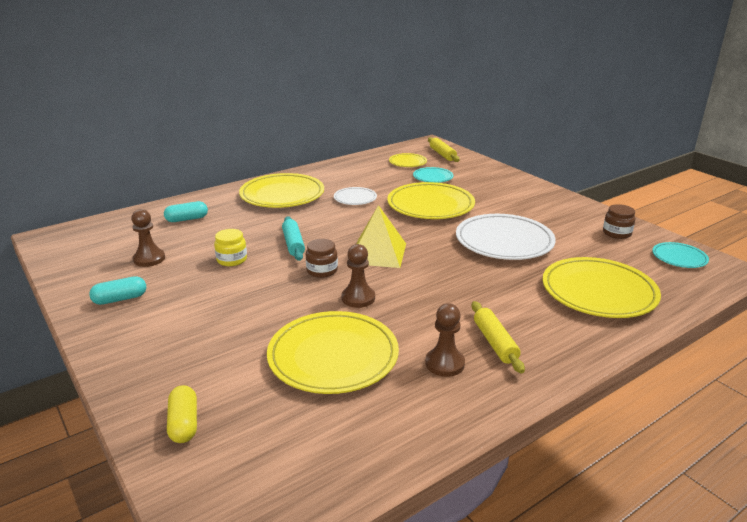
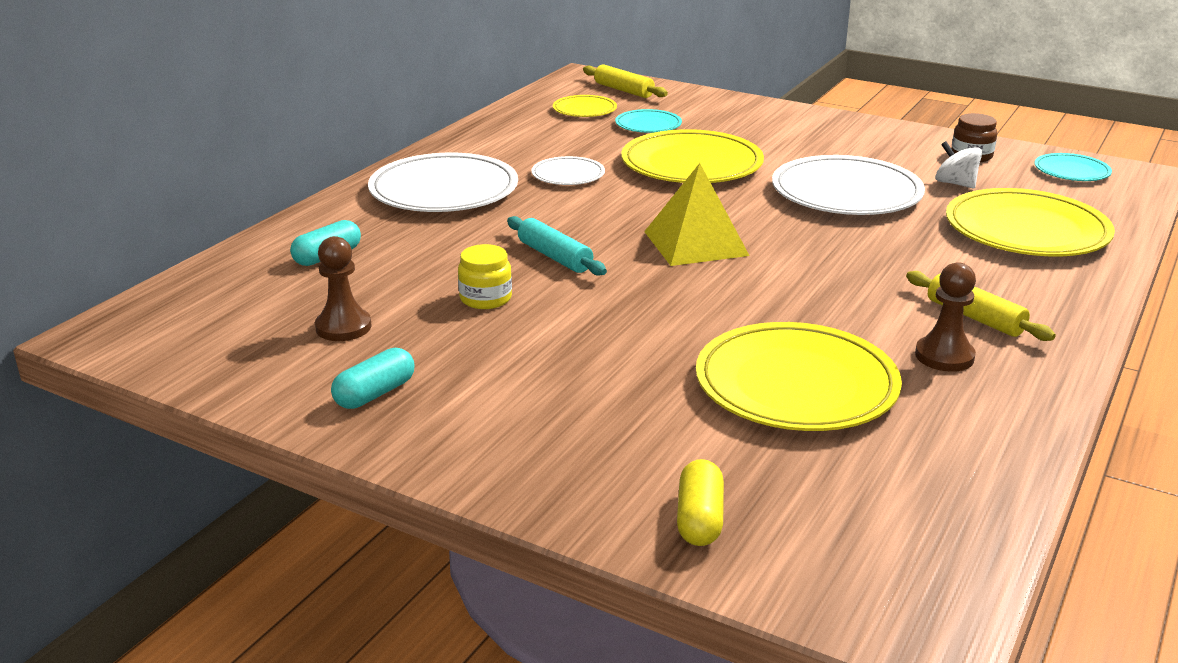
camera: 25 degrees left, 0 degrees up
(184, 423) = (699, 519): yellow capsule -> yellow capsule turned 45 degrees clockwise
(282, 195) = (444, 190): yellow plate -> white plate
(322, 270) = (644, 283): brown jar -> none
(358, 298) = (740, 306): brown pawn -> none
(584, 249) = (955, 184): none -> white spinning top

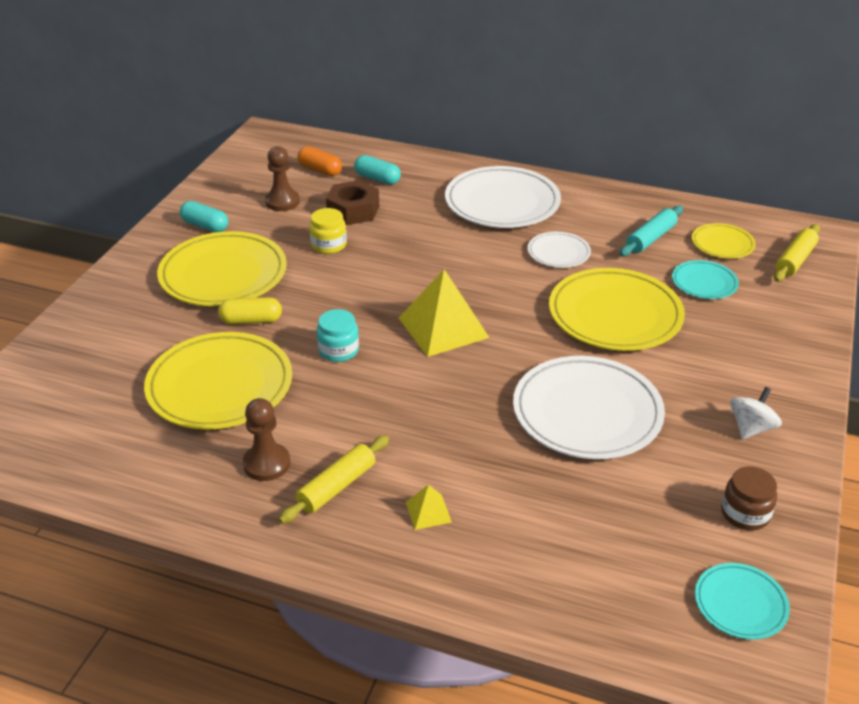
camera: 80 degrees right, 10 degrees up
(267, 295) = (320, 170): none -> orange capsule
(404, 277) = (353, 210): none -> brown nut
(555, 257) = (400, 264): turquoise rolling pin -> turquoise rolling pin (650, 238)
(699, 519) = (69, 351): yellow capsule -> yellow capsule (251, 320)
(730, 304) = (338, 350): none -> turquoise jar
(955, 184) = (649, 494): white spinning top -> white spinning top (751, 428)
(1001, 274) = (428, 512): none -> yellow pyramid
(1026, 231) = (539, 541): yellow plate -> yellow plate (223, 274)

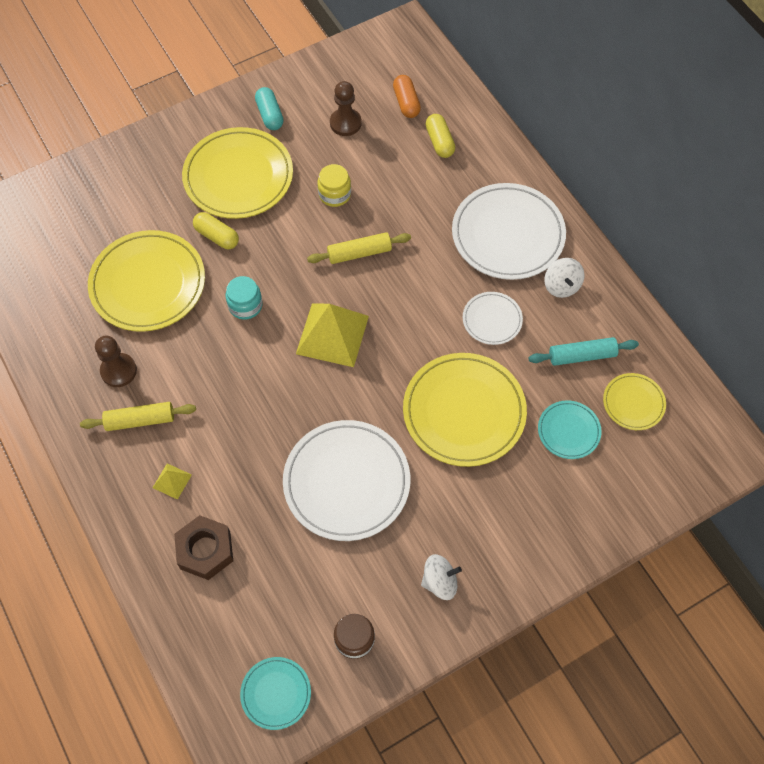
camera: 40 degrees right, 25 degrees up
(353, 210) = (387, 167): brown nut -> brown nut (205, 550)
(377, 179) = (439, 142): turquoise capsule -> yellow capsule
(581, 210) = (561, 286): none -> white spinning top
(795, 260) = (672, 462): yellow rolling pin -> yellow rolling pin (359, 253)

